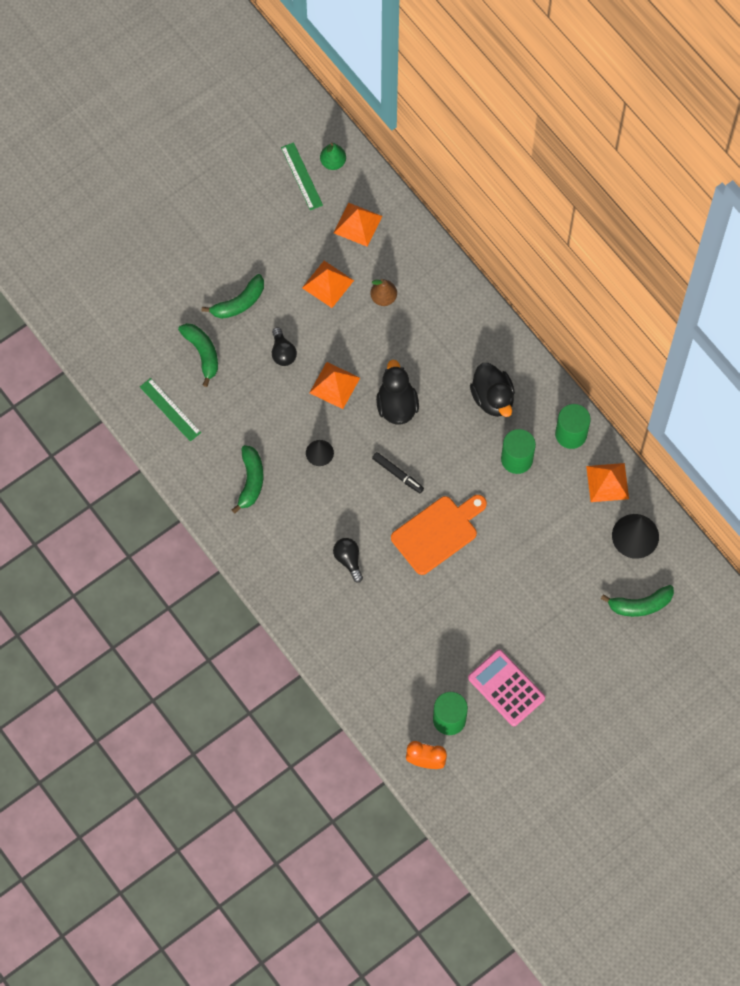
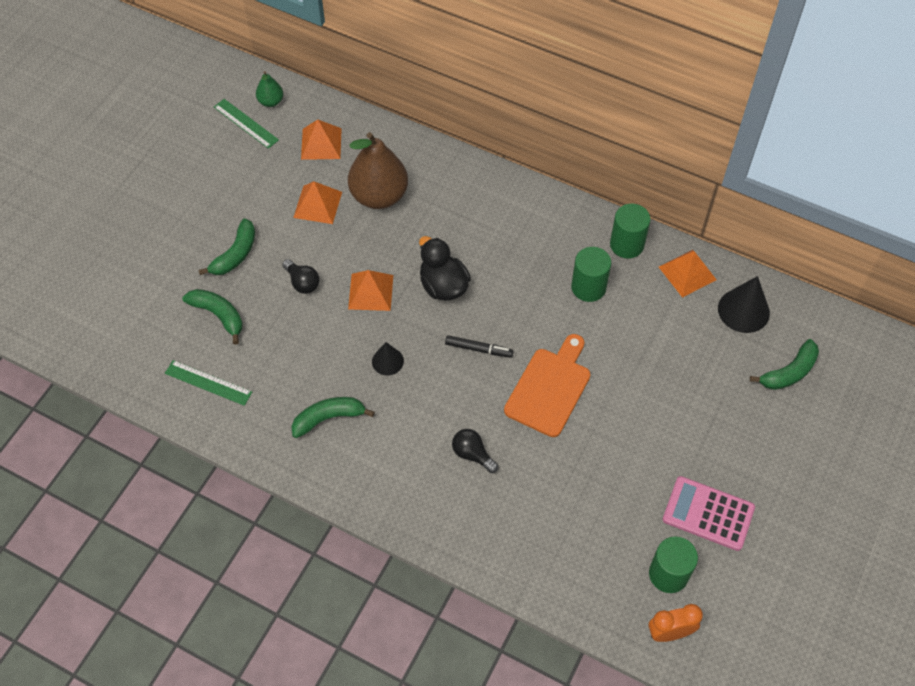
camera: 25 degrees left, 10 degrees down
(251, 481) = (328, 418): green banana -> green banana turned 90 degrees counterclockwise
(383, 297) = (379, 196): brown pear -> brown pear, size x2.08
(492, 398) = (534, 242): black duck -> none

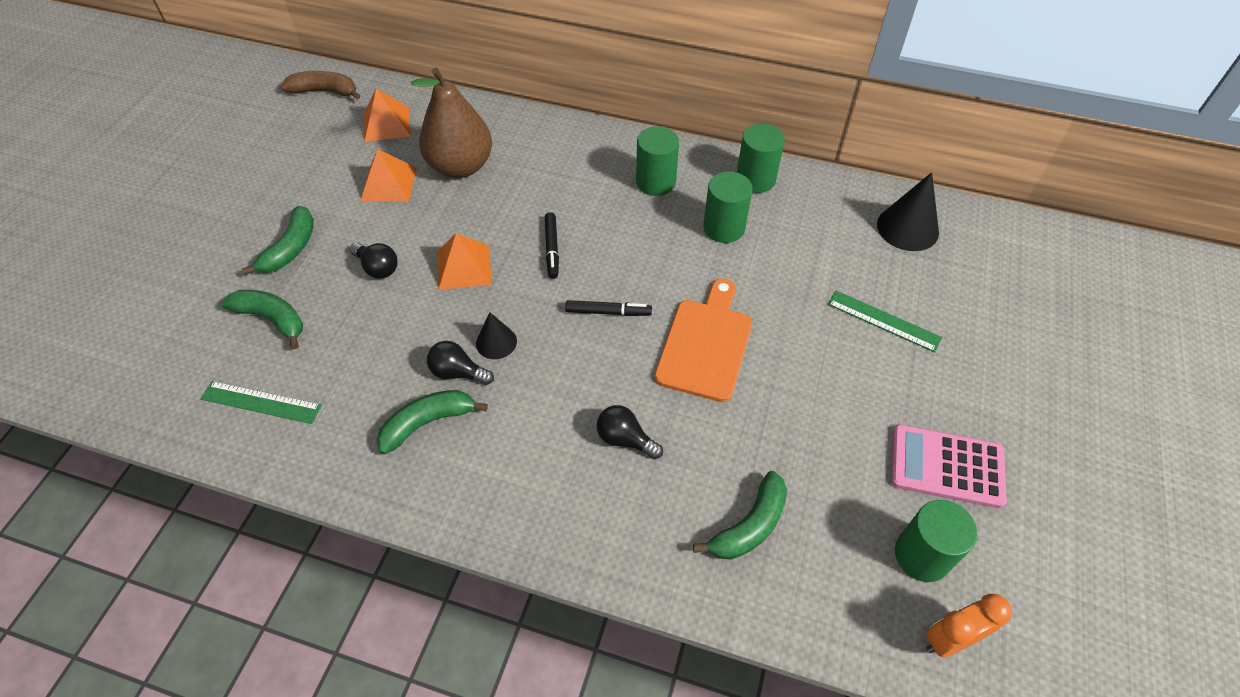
camera: 10 degrees left, 5 degrees down
(246, 123) = (296, 115): green ruler -> green ruler (883, 321)
(271, 101) = (324, 91): green pear -> brown banana
(355, 382) = (458, 372): none -> black light bulb
(443, 286) = (552, 249): black duck -> black marker
(541, 235) = (656, 182): none -> green cylinder
(687, 273) = (832, 199): orange pyramid -> none
(789, 372) = (983, 286): green banana -> green banana (749, 526)

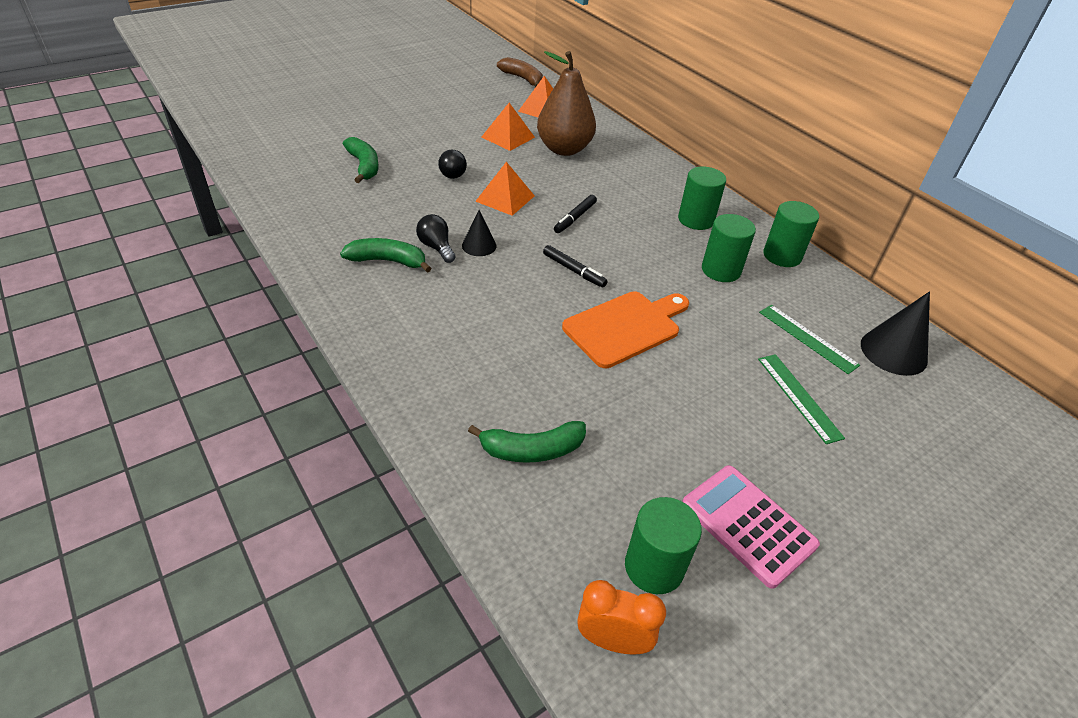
camera: 35 degrees right, 10 degrees down
(261, 402) = (311, 199): green ruler -> green ruler (807, 338)
(291, 248) = (414, 140): green banana -> none
(625, 439) = (501, 344): black light bulb -> none

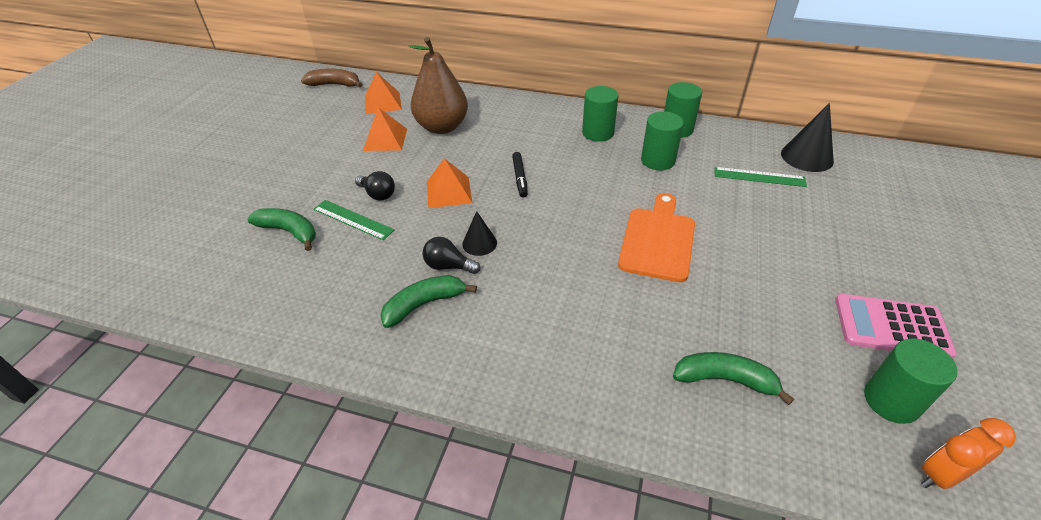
camera: 35 degrees left, 0 degrees up
(532, 450) = (725, 380): green banana -> green banana turned 120 degrees counterclockwise
(574, 271) = (572, 220): black marker -> none
(798, 397) = (804, 220): green ruler -> green ruler (353, 220)

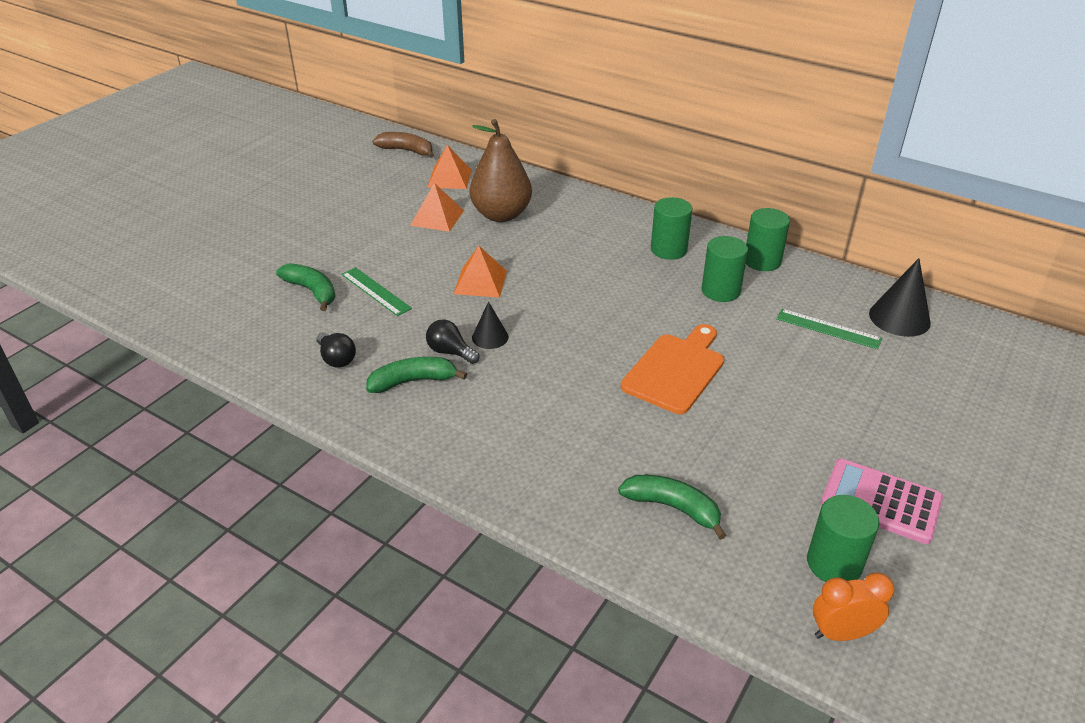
camera: 15 degrees right, 5 degrees down
(377, 194) = (408, 271): black light bulb -> black light bulb (336, 359)
(520, 178) = (560, 281): black marker -> none

